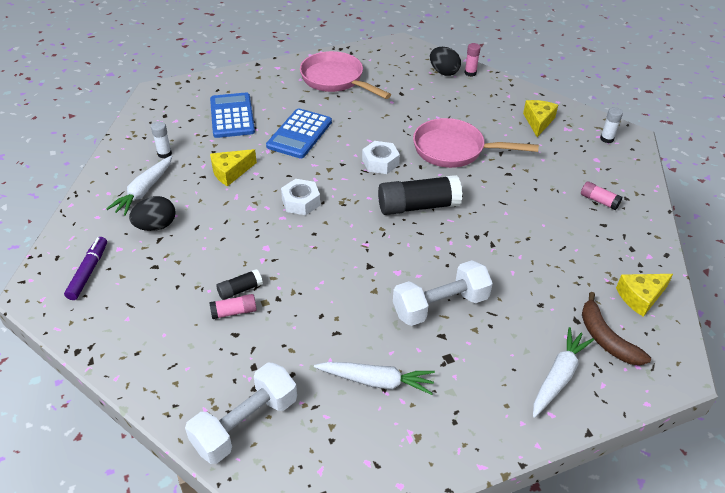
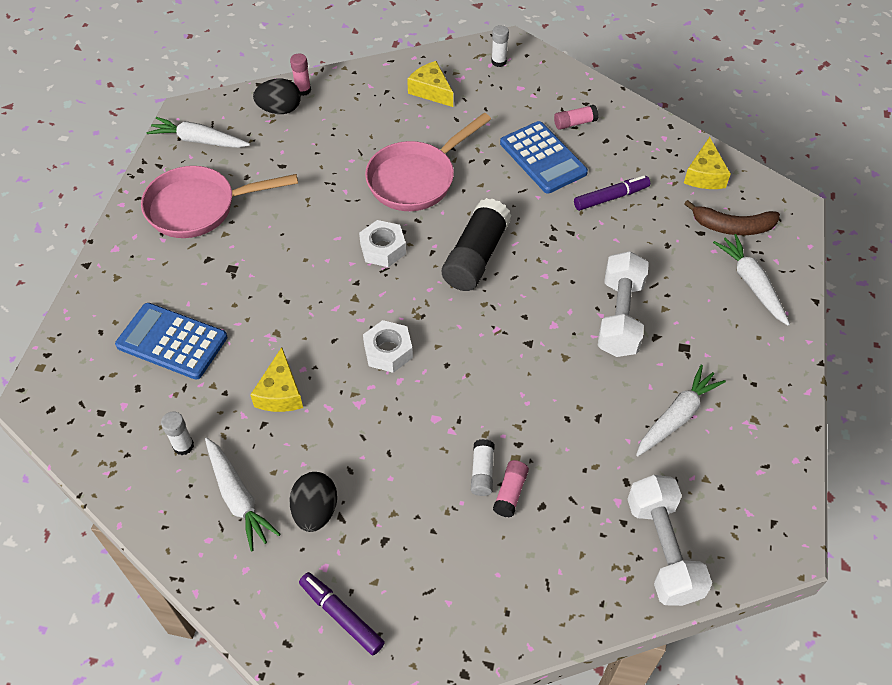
camera: 55 degrees left, 10 degrees up
(240, 290) = (482, 472): black glue stick -> white glue stick
(299, 134) = (269, 293): blue calculator -> blue calculator (542, 158)
(384, 56) = (199, 140): none -> white carrot
(550, 251) = (611, 197): none -> purple marker

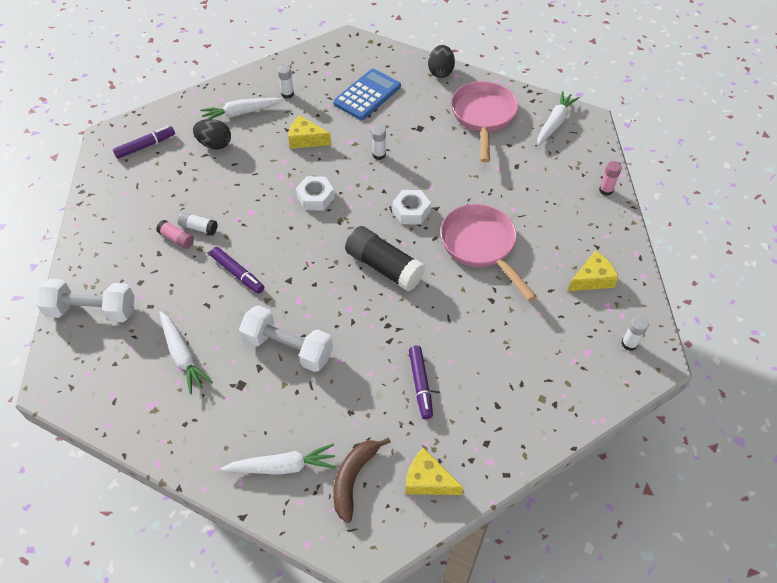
camera: 105 degrees right, 0 degrees up
(280, 110) = (583, 172): black egg -> black egg (440, 72)
(293, 301) = (379, 155): none -> white glue stick
(540, 399) = (238, 273): none -> purple marker
(542, 158) = (484, 344): blue calculator -> none
(575, 123) = (527, 385): pink glue stick -> none

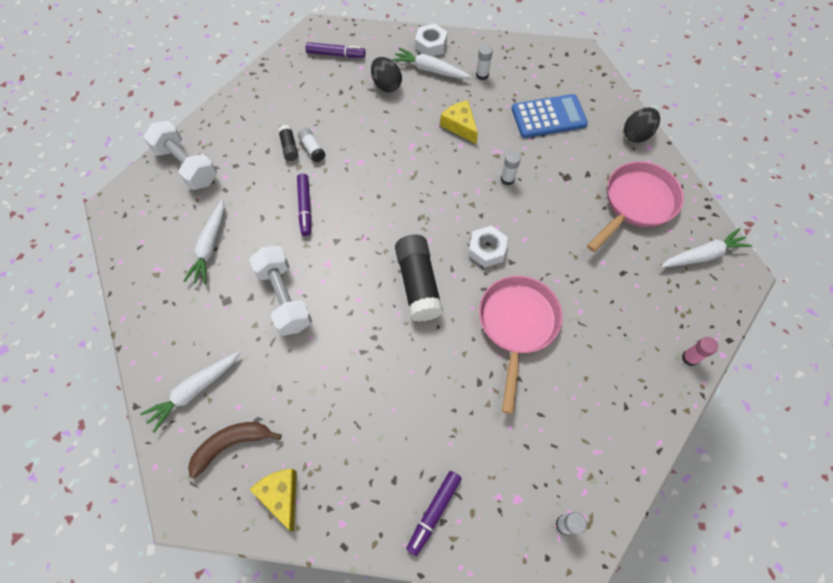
camera: 40 degrees right, 10 degrees up
(176, 239) = (289, 147): pink glue stick -> black glue stick
(282, 466) = (194, 391): white carrot -> white carrot turned 105 degrees clockwise
(315, 197) = (420, 183): white nut -> white nut (431, 45)
(420, 384) = (351, 409): purple marker -> purple marker (434, 512)
(592, 279) = (590, 434): yellow cheese -> none

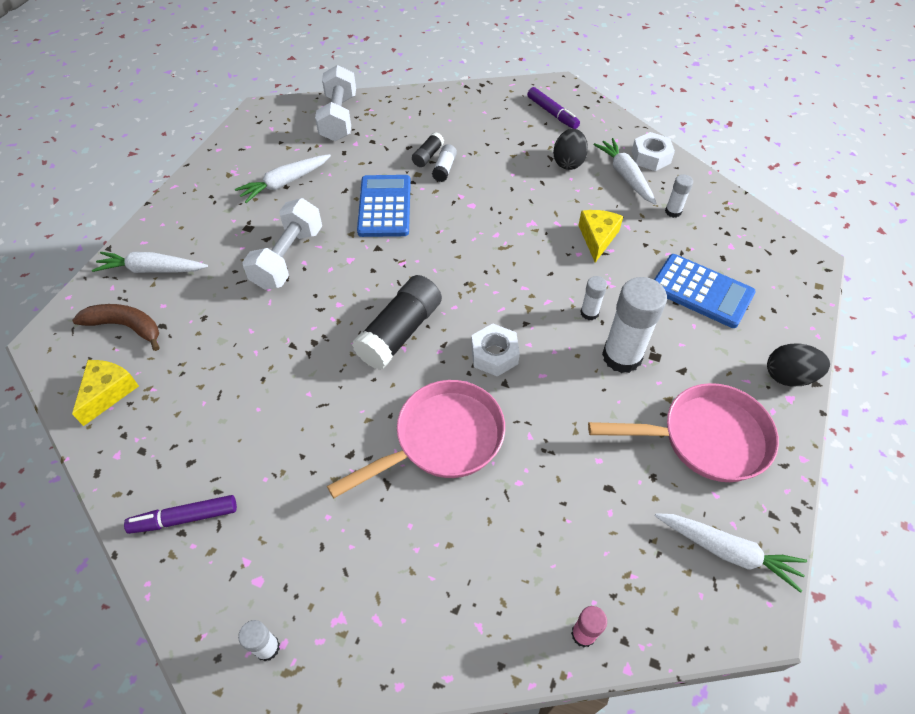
camera: 45 degrees right, 10 degrees down
(305, 207) = (385, 206): purple marker -> blue calculator
(551, 192) = (622, 356): none -> white glue stick

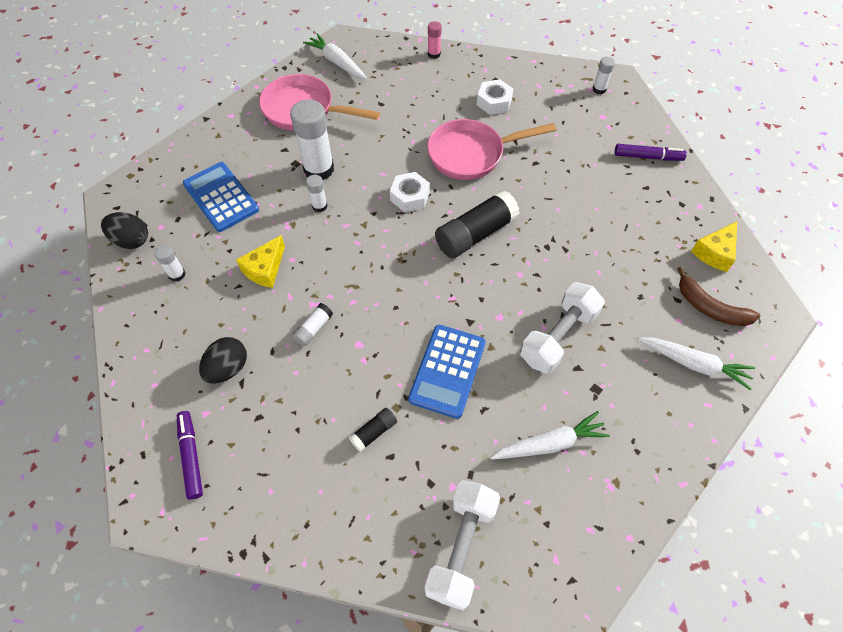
camera: 160 degrees left, 5 degrees up
(444, 169) = (364, 404): white glue stick -> white glue stick (313, 328)
(625, 176) = (185, 330): white carrot -> none
(651, 157) = (139, 347): white nut -> white nut (494, 102)
(788, 376) = (219, 126): black egg -> black egg (131, 240)

